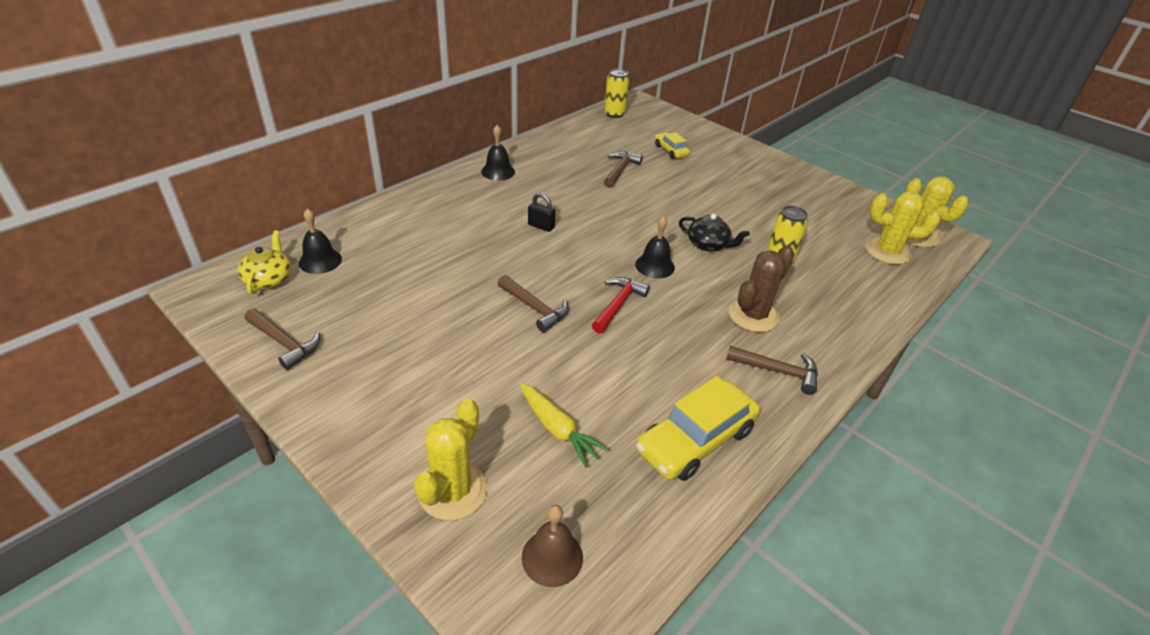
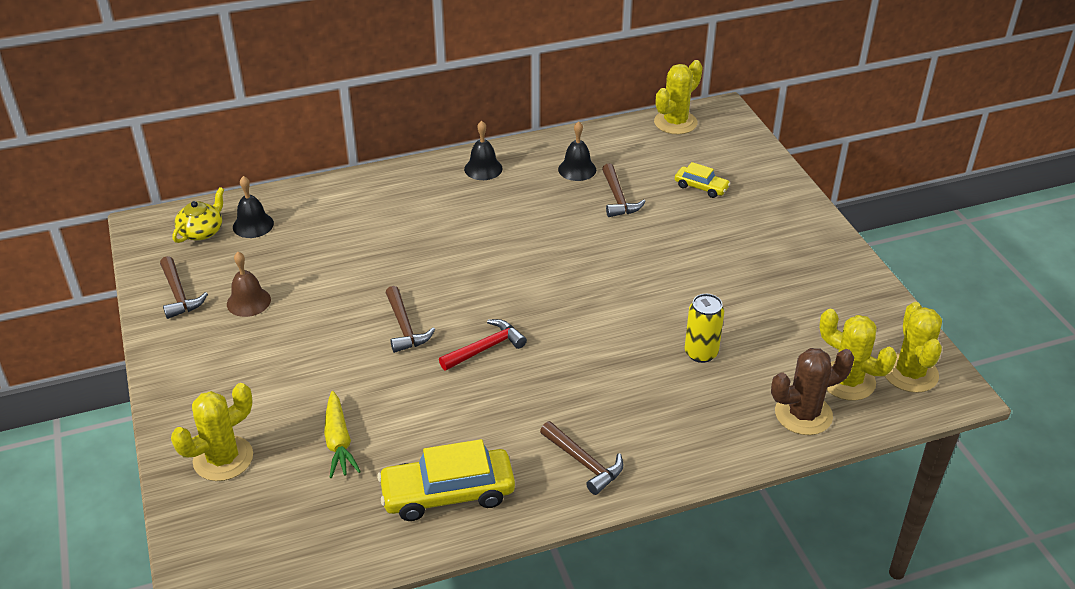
camera: 30 degrees right, 0 degrees up
(541, 226) = (478, 243): black padlock -> none
(552, 557) = (258, 534): brown bell -> brown bell (248, 301)
(614, 114) = (675, 122): yellow can -> yellow cactus
(620, 170) = (618, 198): brown hammer -> brown hammer turned 120 degrees clockwise
(655, 266) = (558, 319): black bell -> black bell (577, 169)
(671, 150) = (701, 187): yellow car -> yellow car turned 120 degrees clockwise
(708, 244) = (637, 312): black teapot -> none
(753, 315) = (613, 401): brown cactus -> brown cactus (803, 414)

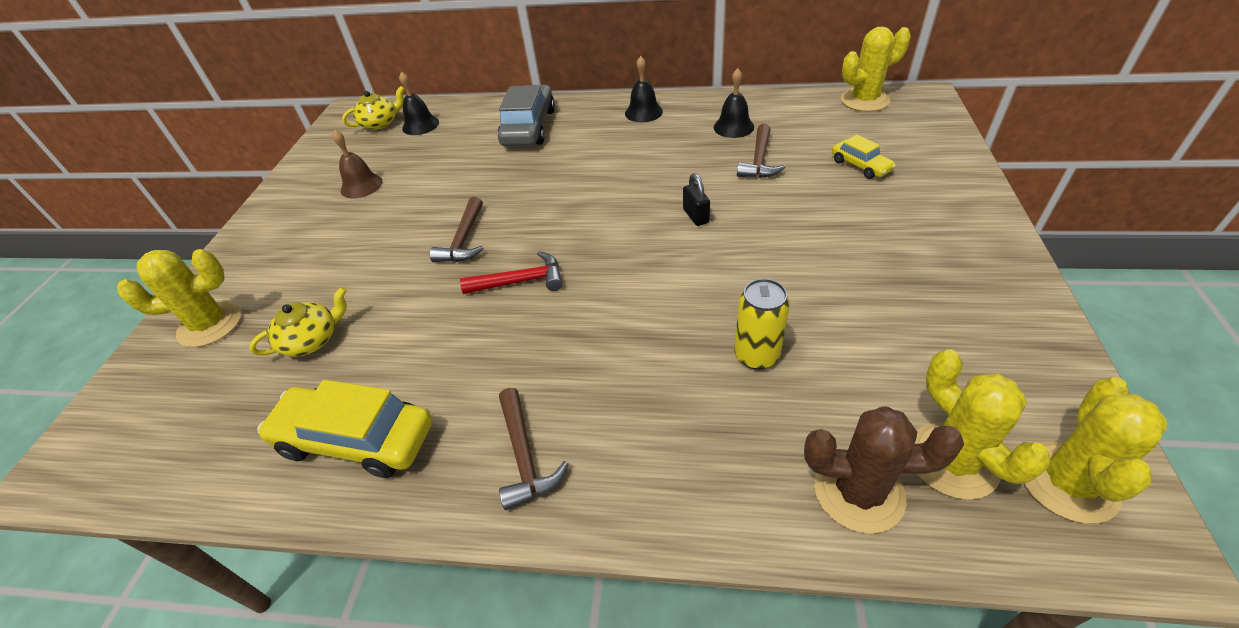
camera: 30 degrees right, 5 degrees up
(179, 295) = (318, 168): brown hammer -> none
(339, 442) = (312, 340): yellow carrot -> yellow teapot
(378, 206) = (529, 127): none -> grey car
(594, 259) = (695, 216): none -> black padlock

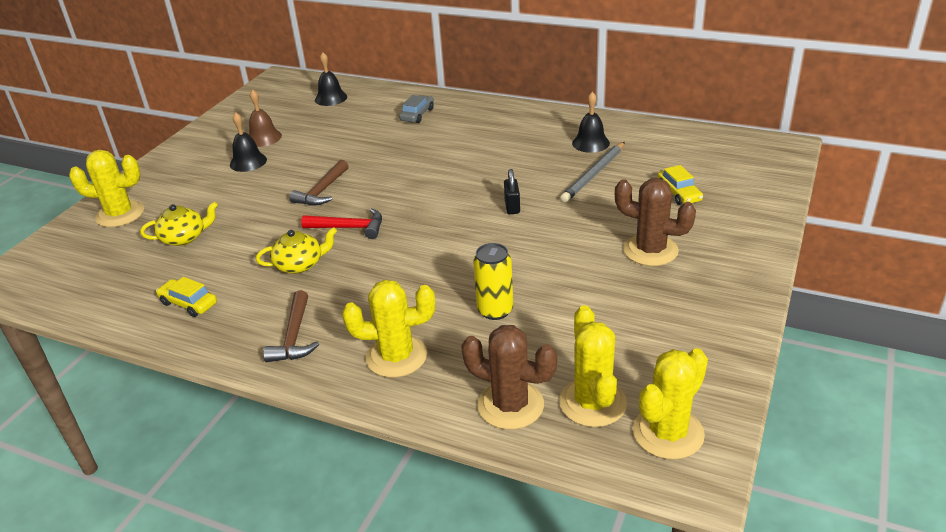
camera: 15 degrees right, 10 degrees down
(356, 439) = (188, 303): yellow car -> yellow car, size x0.54
(380, 123) = (300, 91): yellow teapot -> yellow teapot (300, 264)
(529, 127) = (417, 115): grey car -> grey car, size x0.54
(643, 112) = (520, 118): black bell -> black bell (248, 162)
(759, 161) = (594, 174): brown hammer -> grey pencil
(864, 100) = (725, 140): yellow cactus -> yellow cactus (396, 356)
(877, 238) = (650, 250): none -> brown cactus

